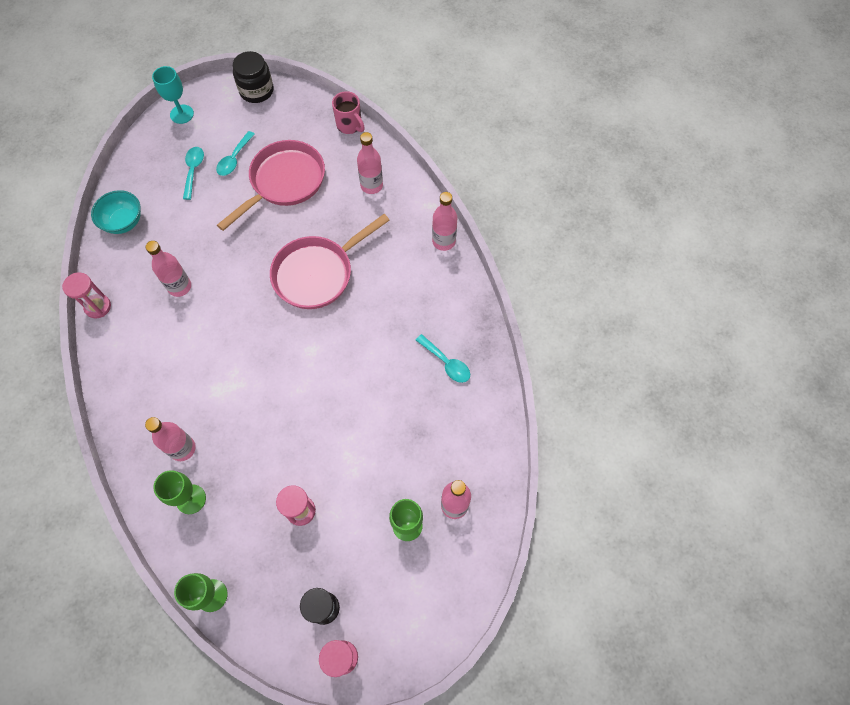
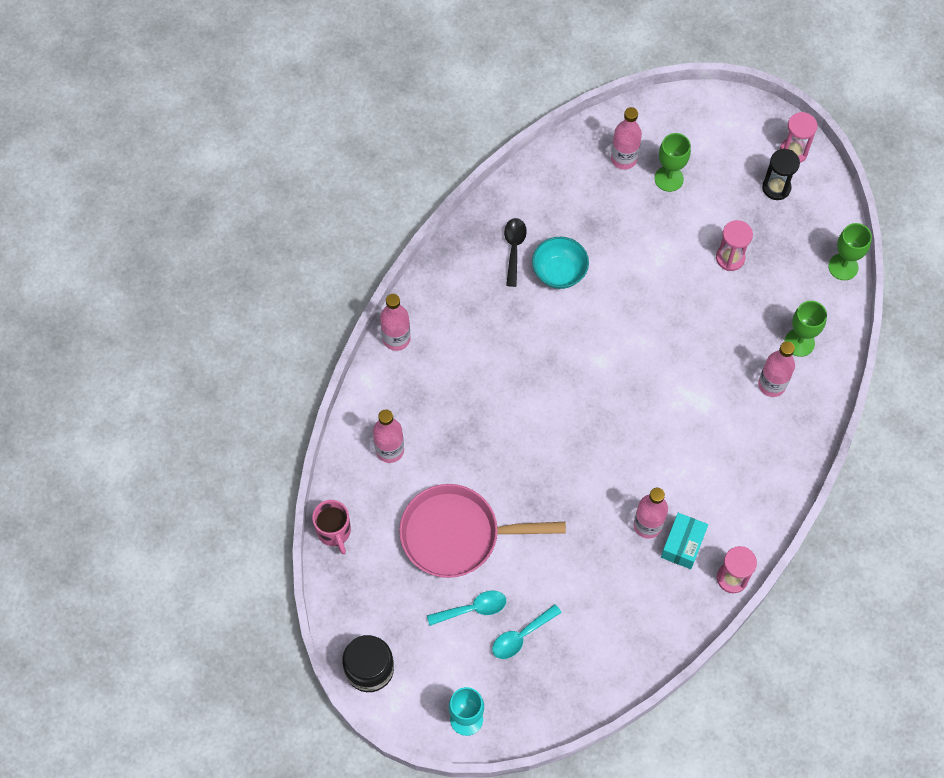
camera: 130 degrees left, 0 degrees up
(124, 222) = (635, 645): turquoise bowl -> turquoise bowl (559, 272)
(147, 296) = (683, 545): none -> turquoise box
(317, 273) = (525, 418): pink pan -> none
(350, 125) = (334, 532): pink mug -> pink mug turned 150 degrees clockwise
(446, 363) = (514, 248): turquoise spoon -> black spoon

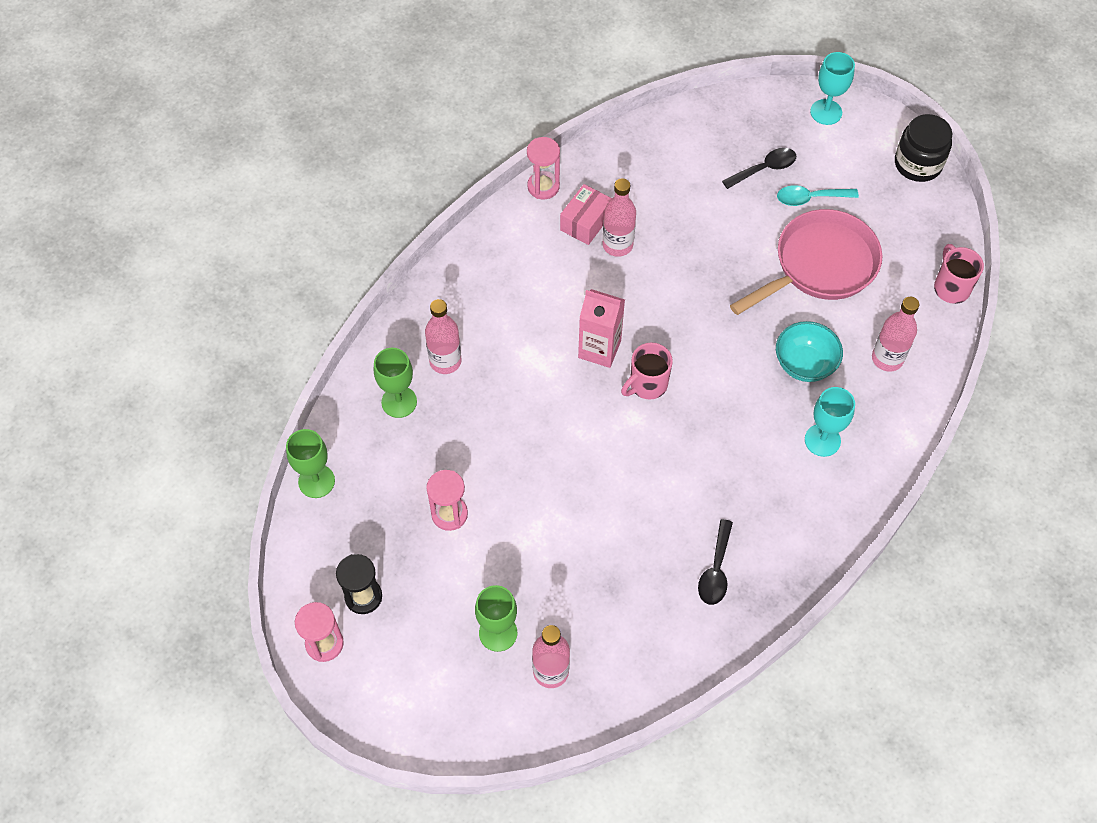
camera: 170 degrees left, 5 degrees down
(396, 339) = (872, 480): pink bottle -> none
(440, 366) = (822, 440): none -> turquoise goblet
(457, 535) = (820, 265): pink pan -> pink pan turned 45 degrees counterclockwise
(521, 636) = (764, 169): turquoise spoon -> black spoon
(559, 272) = (664, 530): turquoise bowl -> turquoise bowl (804, 364)
(594, 392) = (647, 385): none -> pink mug
(642, 418) = (599, 349): none -> pink carton
(683, 545) = (585, 222): turquoise box -> pink box

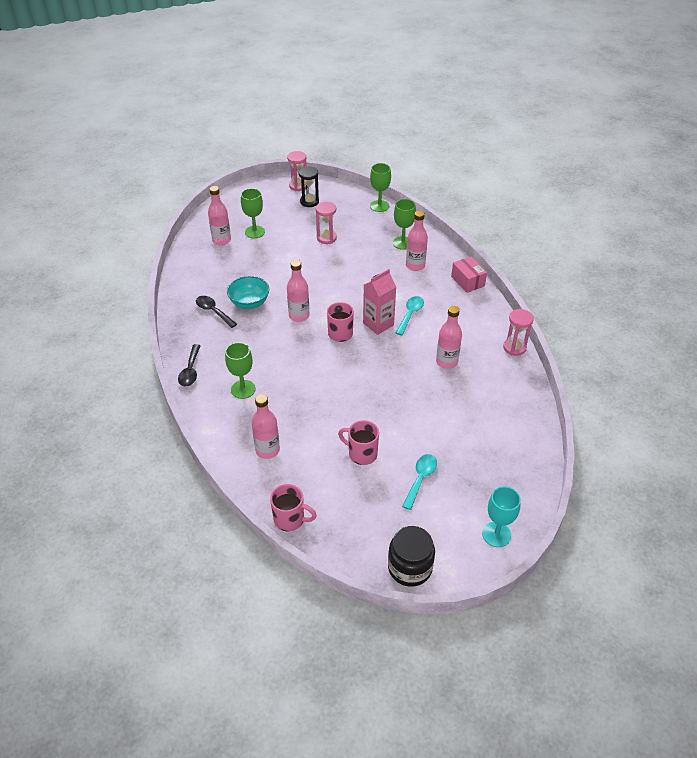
camera: 120 degrees right, 15 degrees down
(555, 321) = (410, 314): none -> turquoise spoon
(585, 222) = (474, 355): pink box -> pink box (467, 281)
(648, 452) = (299, 316): none -> pink bottle
(764, 169) = (463, 466): black spoon -> black spoon (190, 371)
(804, 364) = (297, 407): turquoise bowl -> turquoise bowl (249, 303)
(820, 265) = (361, 454): pink pan -> pink mug
(822, 440) = (243, 389): turquoise goblet -> green goblet

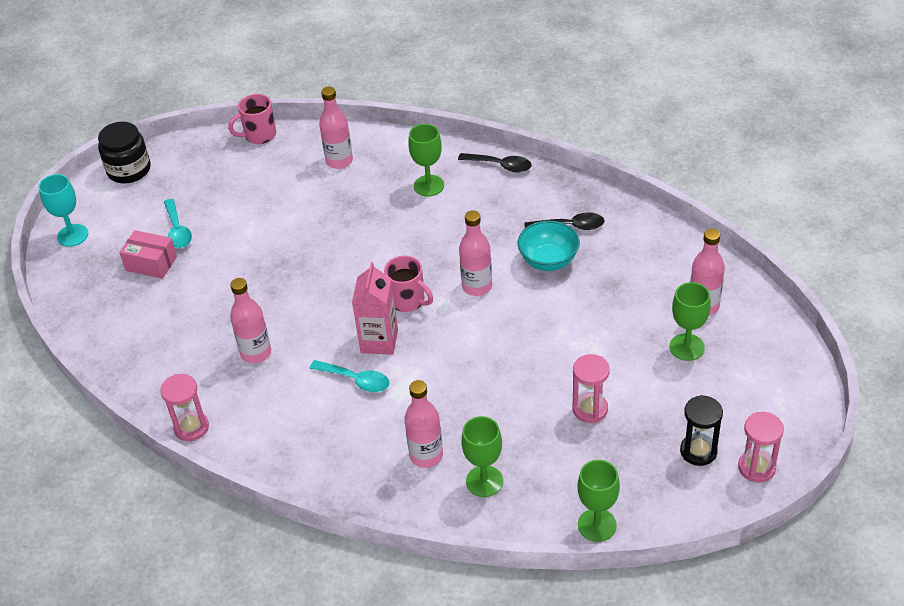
camera: 140 degrees right, 0 degrees up
(190, 371) = (500, 165): black spoon -> black spoon turned 150 degrees clockwise
(361, 454) = (252, 213): pink mug -> none
(410, 314) = (356, 380): turquoise spoon -> turquoise spoon turned 45 degrees counterclockwise
(467, 281) = (333, 484): pink box -> pink box (151, 263)

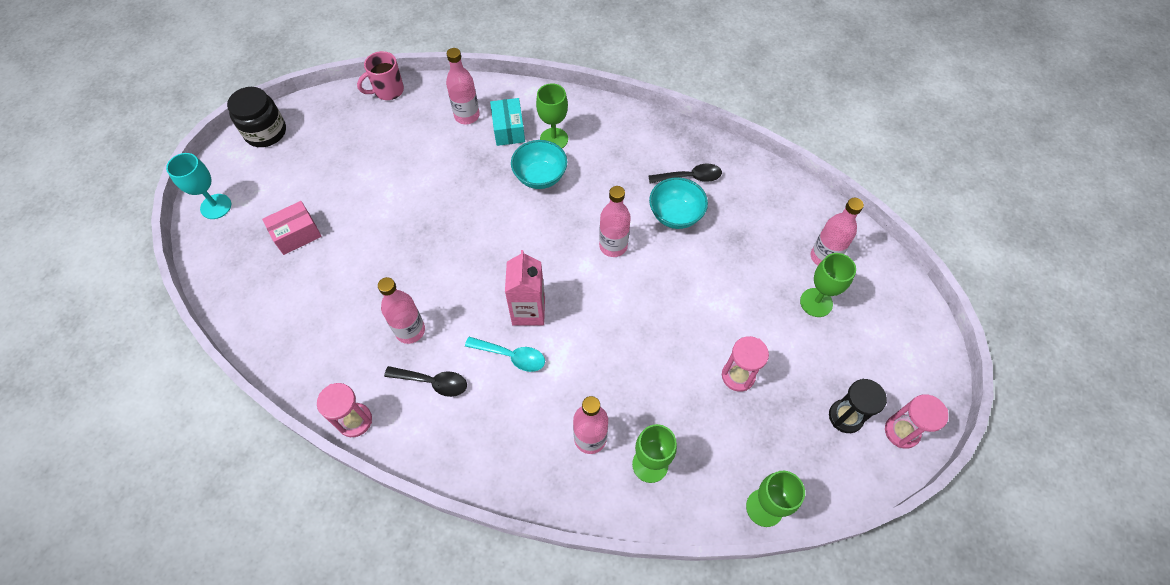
camera: 10 degrees left, 15 degrees up
(151, 263) = (297, 234): pink box -> pink box turned 45 degrees counterclockwise
(177, 230) = (319, 196): turquoise spoon -> none
(382, 175) = (509, 129): none -> turquoise box
(408, 301) = (550, 265): pink mug -> none
(409, 220) = (540, 177): none -> turquoise bowl
(500, 165) = (617, 115): black spoon -> black spoon (433, 382)

